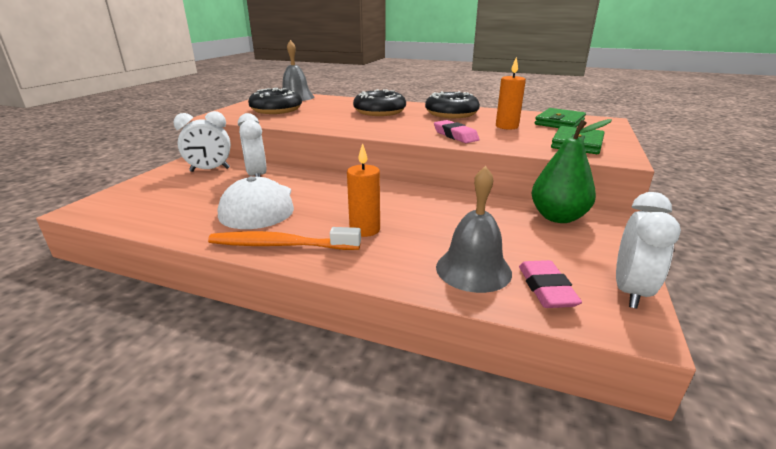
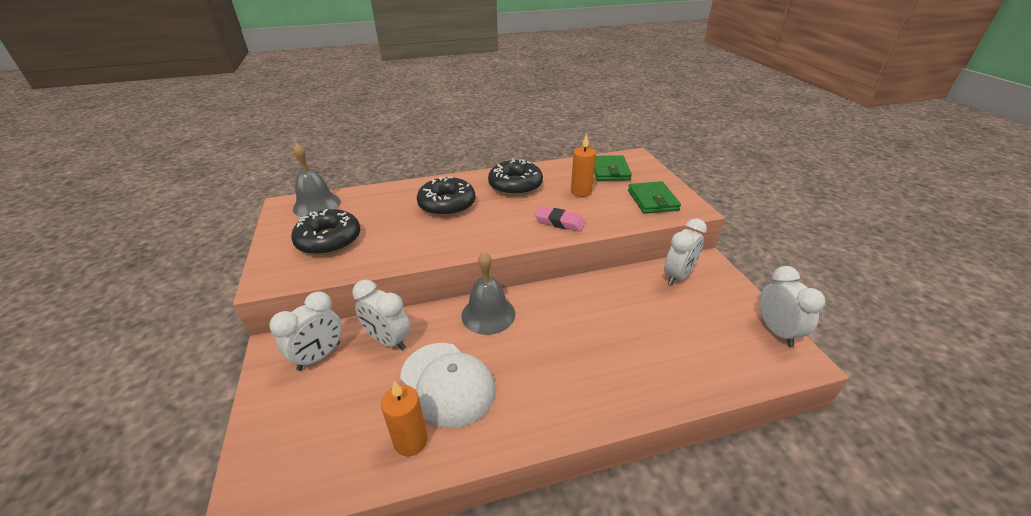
camera: 35 degrees left, 10 degrees up
(281, 245) = (532, 421): orange toothbrush -> none
(365, 229) = (573, 362): orange candle -> orange candle (411, 441)
(473, 269) = (686, 363): grey bell -> grey bell (488, 314)
(546, 289) = (739, 356): pink eraser -> none
(557, 217) = (678, 276): green pear -> white clock

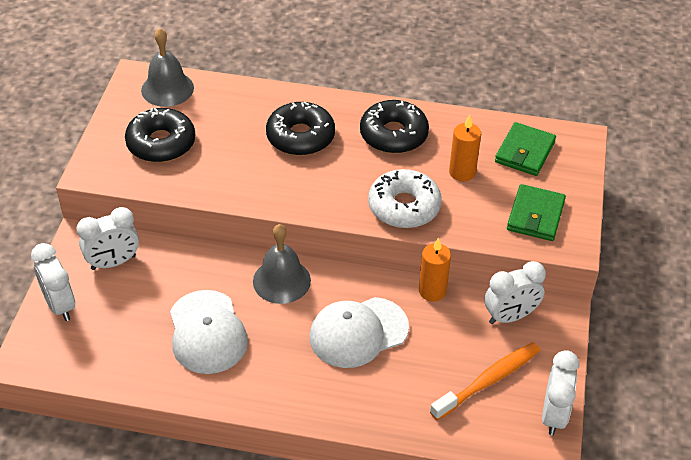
camera: 25 degrees right, 10 degrees up
(388, 340) = (177, 271): white clock -> white clock (60, 305)
(411, 441) = (154, 366): orange candle -> orange candle (432, 291)
(559, 222) = (404, 207): pink eraser -> white donut
(580, 330) = (358, 332): none -> white cap
(708, 325) = (488, 381): none -> orange toothbrush

